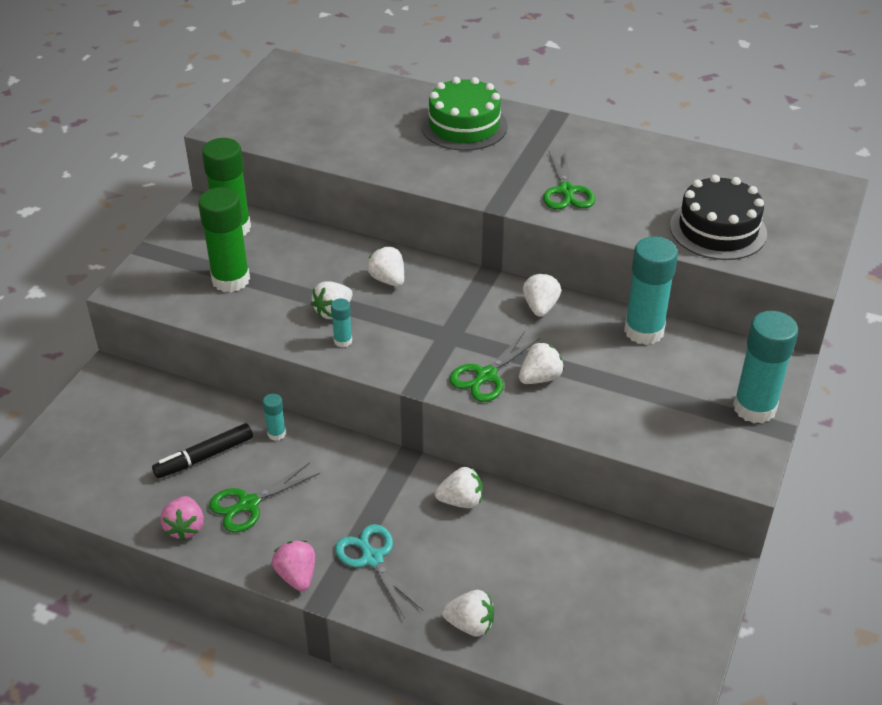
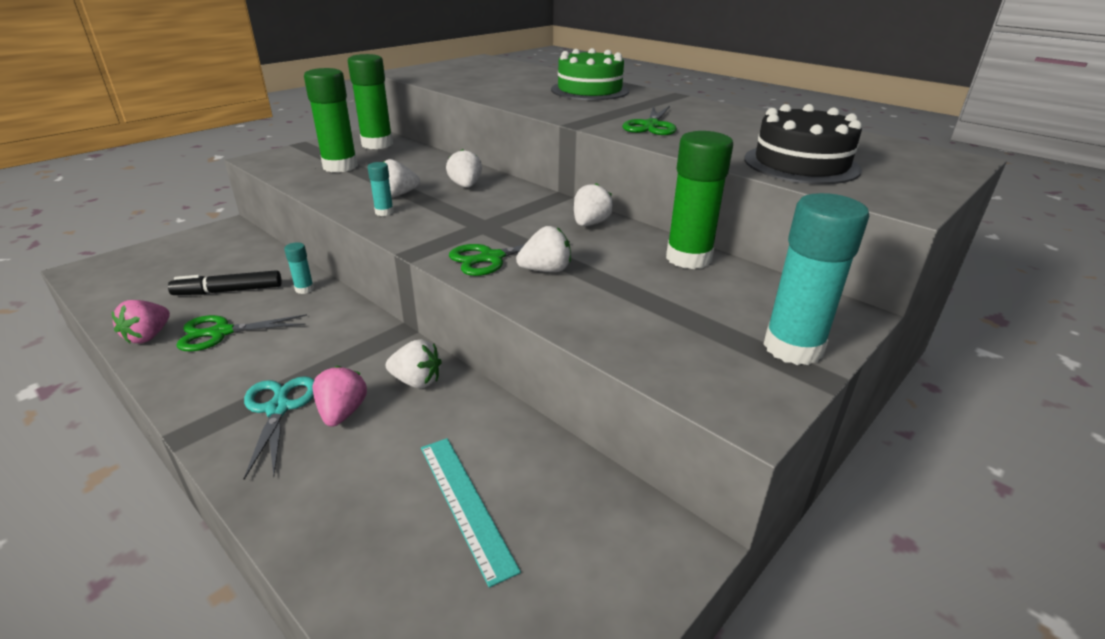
camera: 20 degrees right, 10 degrees down
(297, 576) = (191, 403): pink strawberry -> pink strawberry (342, 413)
(470, 624) = (311, 512): white strawberry -> none
(569, 586) = (465, 504): none -> turquoise ruler
(644, 331) = (688, 258): turquoise glue stick -> green glue stick

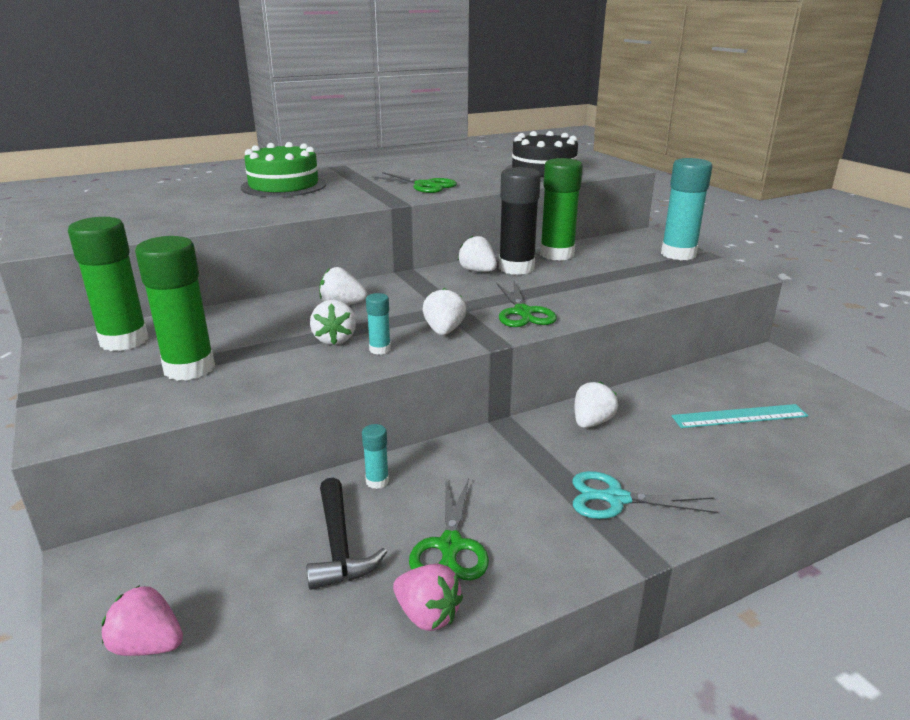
camera: 70 degrees left, 5 degrees down
(229, 291) = (339, 545): black marker -> black hammer
(342, 413) = (629, 462): pink strawberry -> pink strawberry (148, 645)
(545, 270) = (555, 297): white strawberry -> white strawberry (444, 331)
(618, 241) = (516, 268): none -> black glue stick

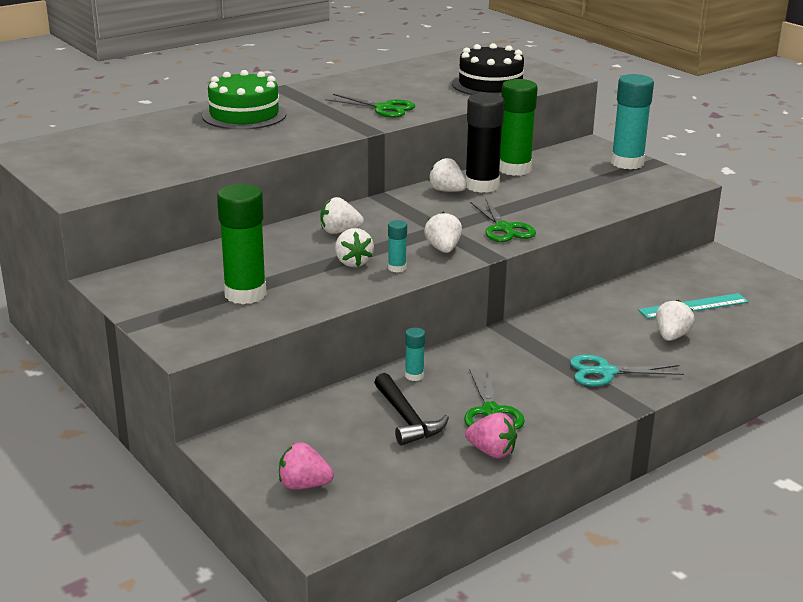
camera: 10 degrees left, 0 degrees up
(124, 340) = (166, 275): green glue stick -> none
(592, 422) = (573, 319): white strawberry -> white strawberry (671, 336)

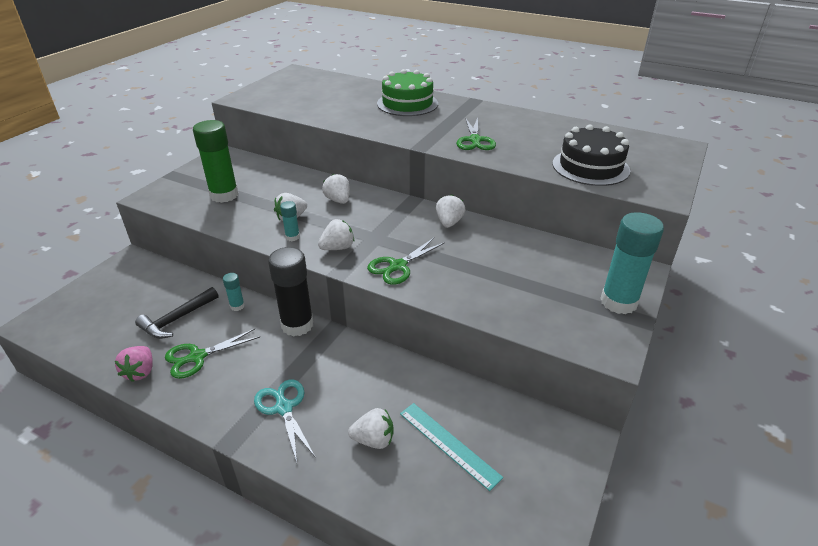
camera: 65 degrees right, 10 degrees up
(304, 485) = (88, 301): pink strawberry -> none
(482, 186) = (475, 235): black glue stick -> black glue stick (297, 325)
(514, 169) = (528, 242): green glue stick -> none

